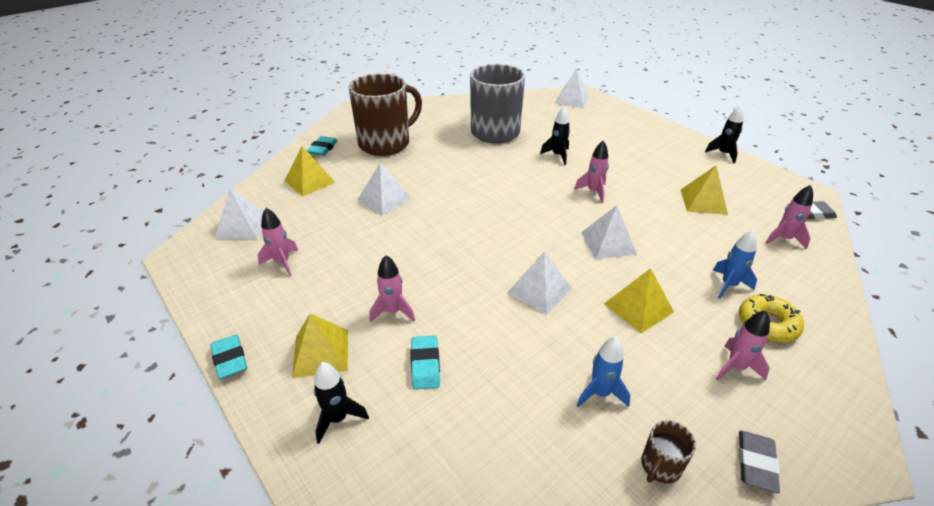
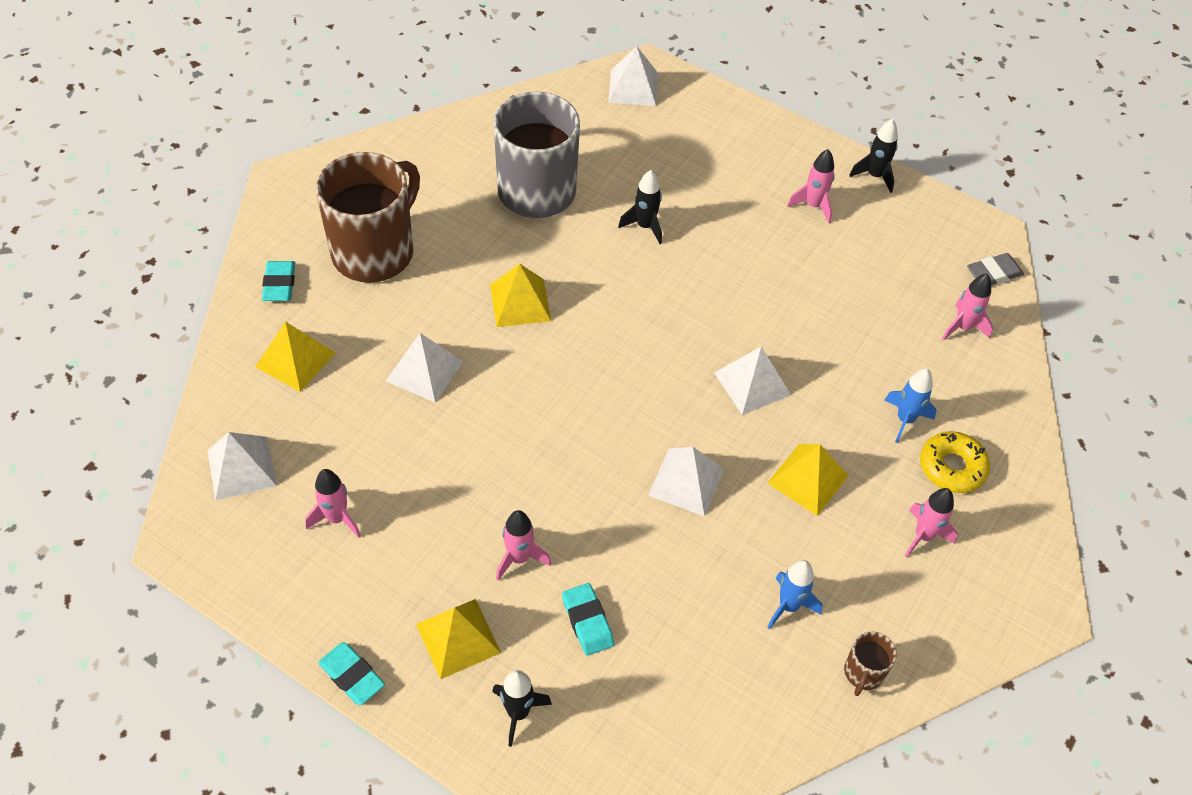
camera: 20 degrees left, 15 degrees up
(593, 192) = (713, 292): pink rocket -> pink rocket (813, 206)
(703, 201) = (859, 280): yellow pyramid -> yellow pyramid (520, 302)
(756, 463) = (952, 644): grey eraser -> none

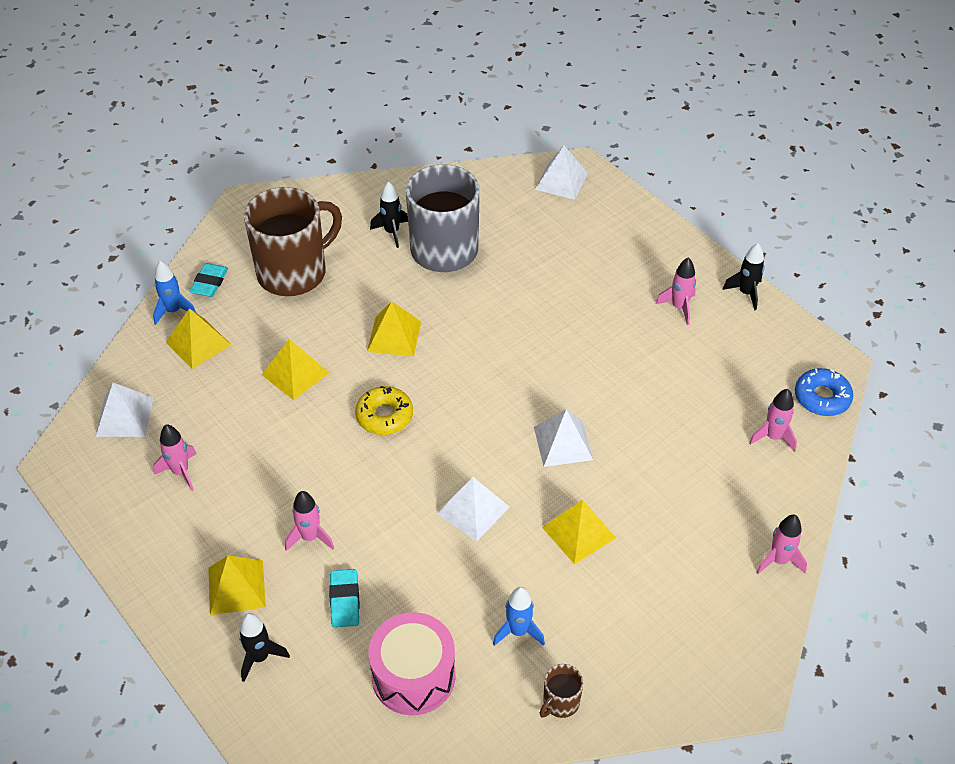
camera: 20 degrees right, 5 degrees down
(352, 676) = (143, 594): turquoise eraser -> none
(424, 371) = (295, 373): white pyramid -> yellow pyramid
(645, 226) = (524, 296): black rocket -> black rocket (392, 232)
(697, 687) = (413, 676): none -> pink drum
(905, 420) = (686, 503): blue rocket -> blue rocket (173, 311)
(923, 536) = (662, 604): pink rocket -> pink rocket (779, 560)
(952, 467) = (712, 553): yellow donut -> yellow donut (384, 416)
(993, 273) = (822, 397): grey eraser -> blue donut

